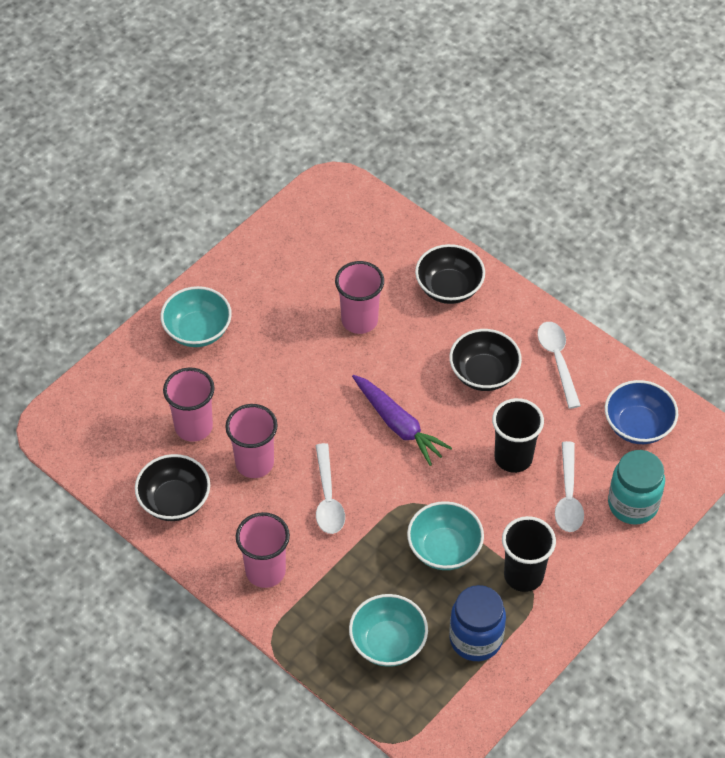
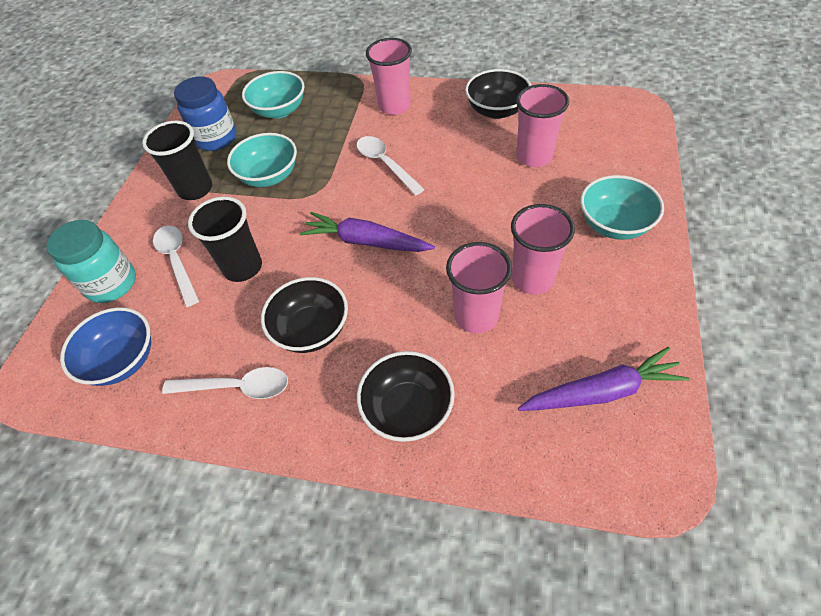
camera: 155 degrees right, 0 degrees up
(254, 463) = (462, 158): pink cup -> pink cup (533, 279)
(322, 236) = (601, 392): none -> purple carrot
(558, 361) = (236, 387): white spoon -> white spoon turned 45 degrees counterclockwise

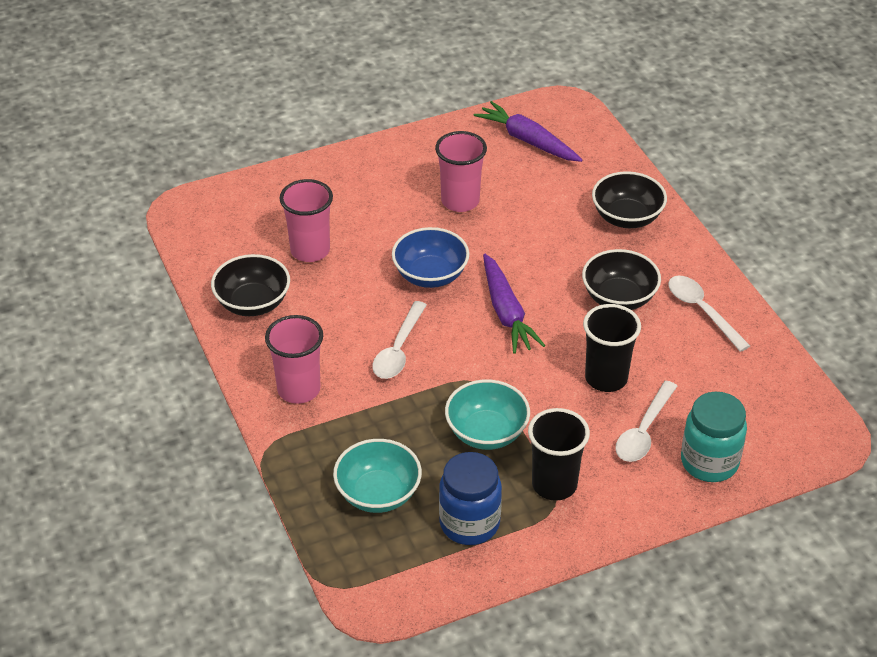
camera: 130 degrees left, 10 degrees down
(122, 360) = (755, 394): blue bowl -> blue bowl (430, 275)
(476, 316) = (522, 216): pink cup -> none
(614, 224) = (364, 178): turquoise bowl -> none

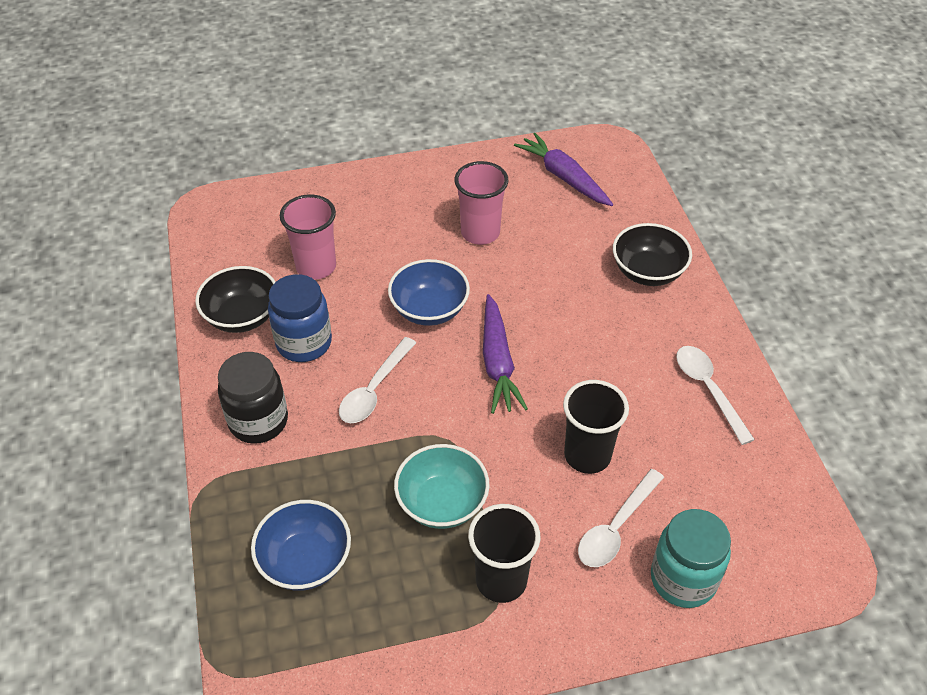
camera: 10 degrees right, 5 degrees up
(299, 389) = (258, 421): pink cup -> black jar
(378, 494) = (305, 561): turquoise bowl -> blue bowl
(469, 523) = (395, 615): blue jar -> blue jar (304, 343)
(619, 298) = (621, 362): black bowl -> none

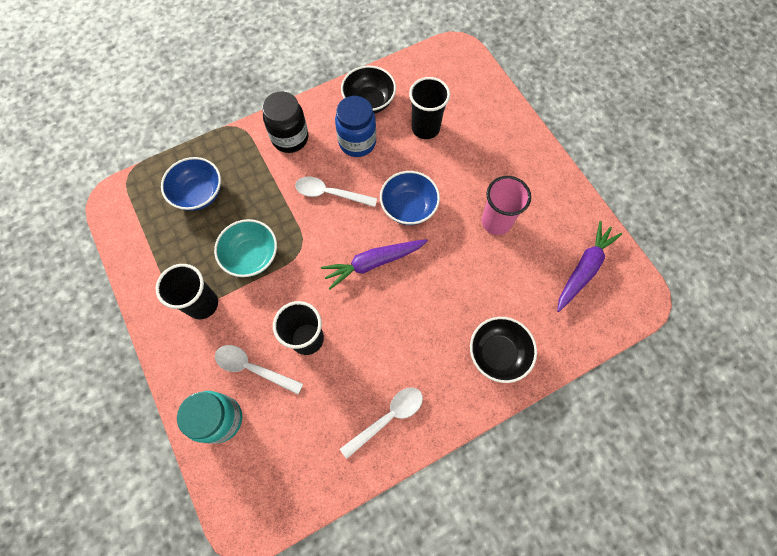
camera: 75 degrees right, 20 degrees up
(316, 267) = (425, 128): pink cup -> black cup

